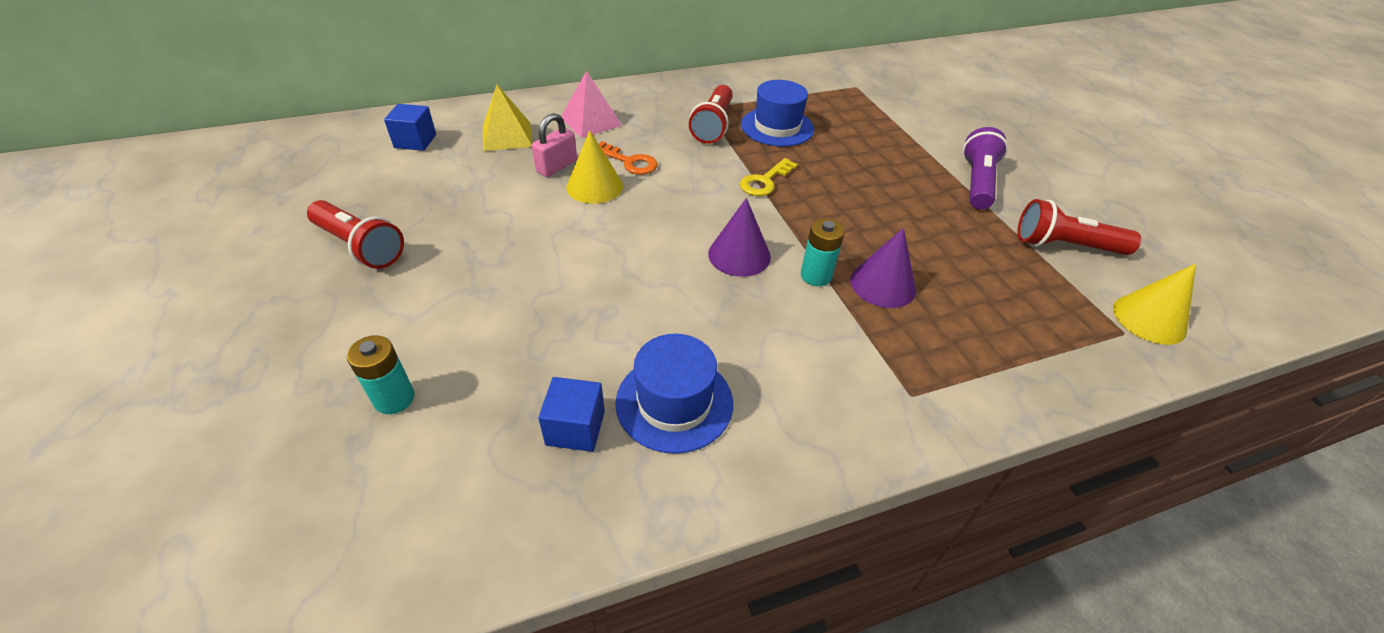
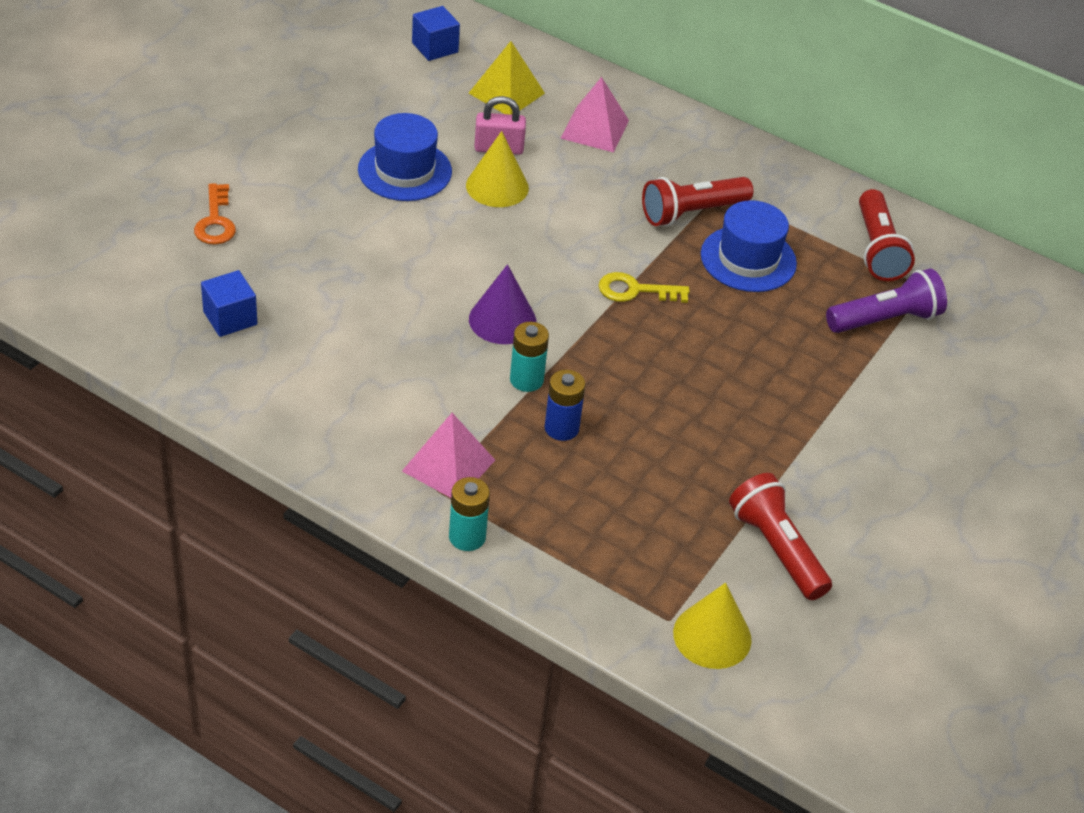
camera: 50 degrees right, 0 degrees up
(360, 246) = (283, 108): red flashlight -> red flashlight (877, 249)
(394, 398) = (173, 220): turquoise battery -> turquoise battery (467, 537)
(629, 162) = (559, 188): orange key -> orange key (215, 221)
(674, 402) = (299, 356): blue hat -> blue hat (405, 170)
(882, 284) = (561, 428): purple cone -> blue battery
(886, 371) = (449, 465): none -> pink pyramid
(977, 182) = (825, 450): purple flashlight -> purple flashlight (885, 319)

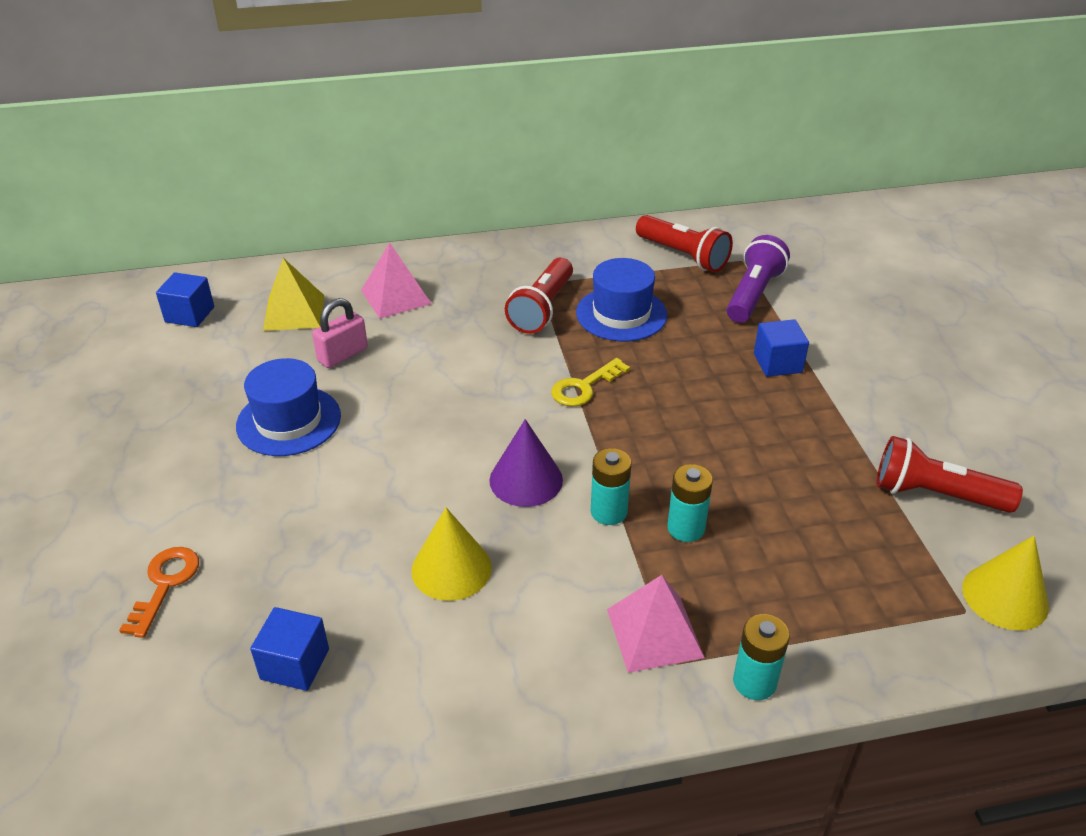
camera: 40 degrees left, 5 degrees down
(215, 221) = (165, 584): orange key -> orange key turned 120 degrees counterclockwise
(497, 186) = (380, 383): yellow cone -> yellow cone (451, 568)
(561, 428) = (686, 528): blue battery -> turquoise battery
(814, 381) = (777, 363): none -> blue cube

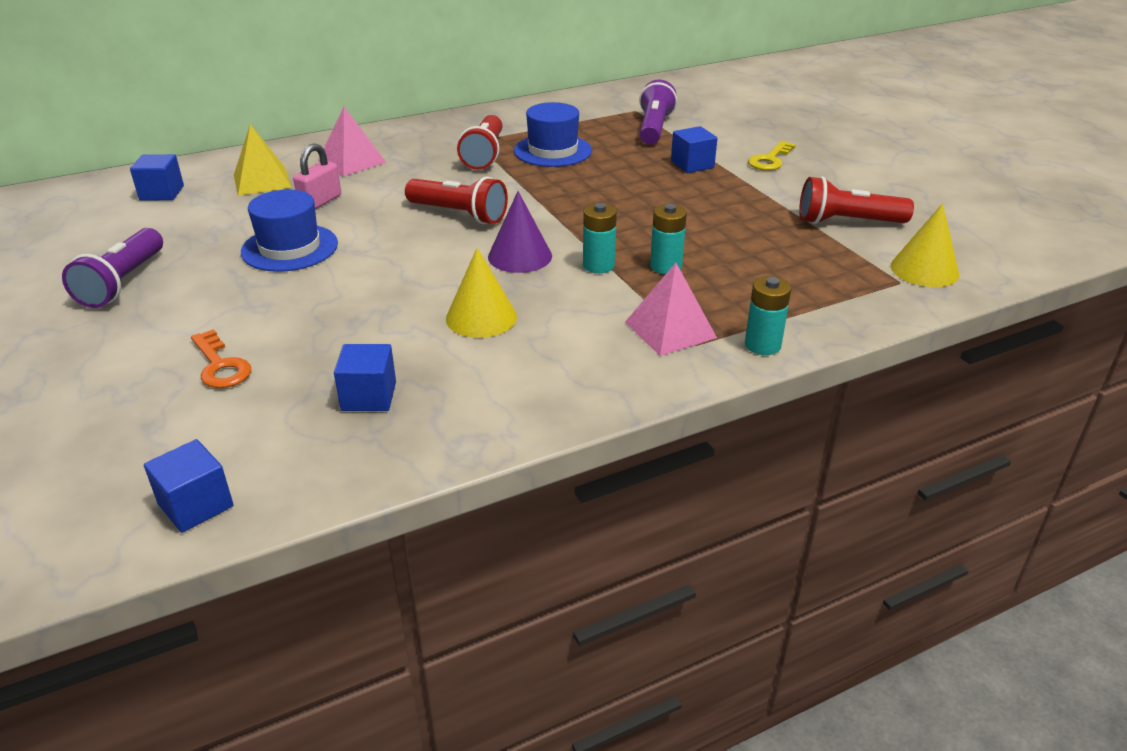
camera: 15 degrees left, 5 degrees down
(78, 782) = (196, 505): none -> blue cube
(111, 442) = (123, 283): none -> purple flashlight
(165, 584) = (220, 365): orange key -> orange key turned 150 degrees clockwise
(584, 387) = (542, 196): yellow key -> yellow key (770, 160)
(683, 256) = (587, 112): red flashlight -> red flashlight (459, 214)

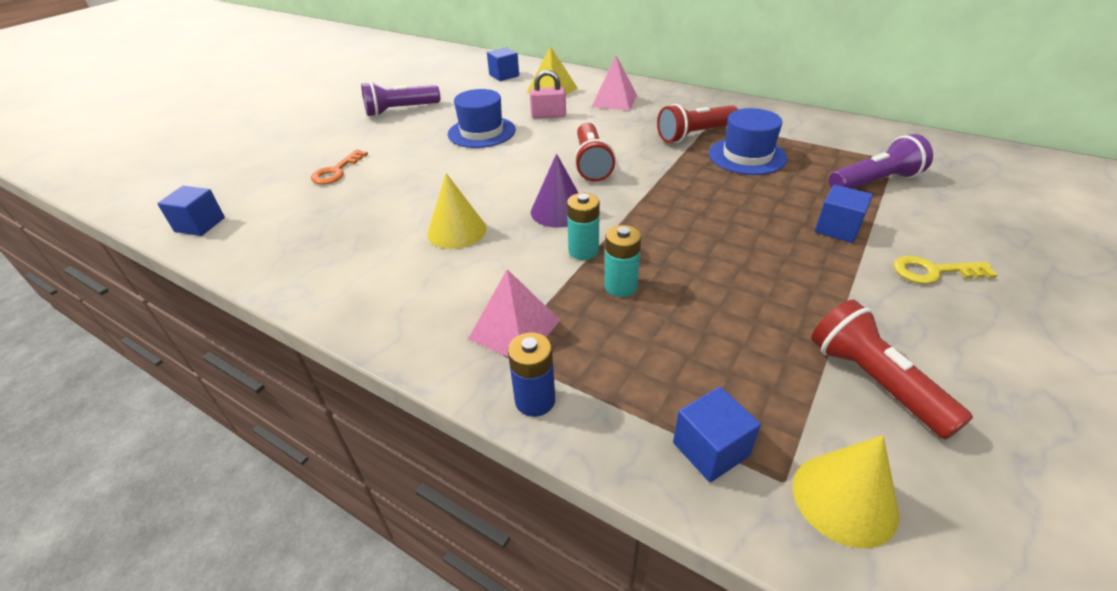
camera: 60 degrees right, 5 degrees up
(369, 396) = (331, 230): blue cube -> blue cube (710, 449)
(762, 345) = (535, 400): turquoise battery -> blue battery

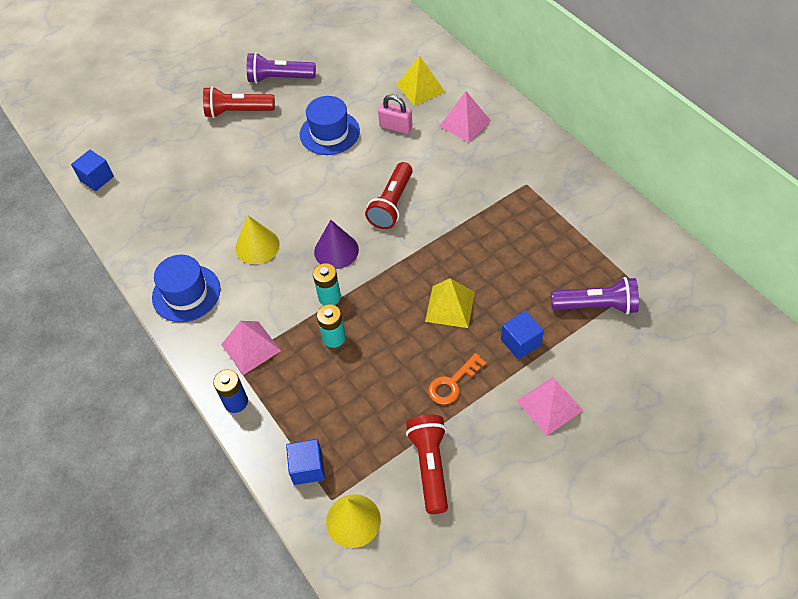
camera: 25 degrees right, 15 degrees up
(336, 171) = (202, 148): orange key -> orange key (452, 383)
(504, 75) = (391, 49): blue cube -> none
(695, 135) = (499, 196): red flashlight -> red flashlight (238, 112)
(731, 221) = (450, 306): none -> yellow pyramid
(747, 156) = (521, 239): blue hat -> blue hat (186, 293)
(933, 271) = (549, 405): yellow key -> pink pyramid

